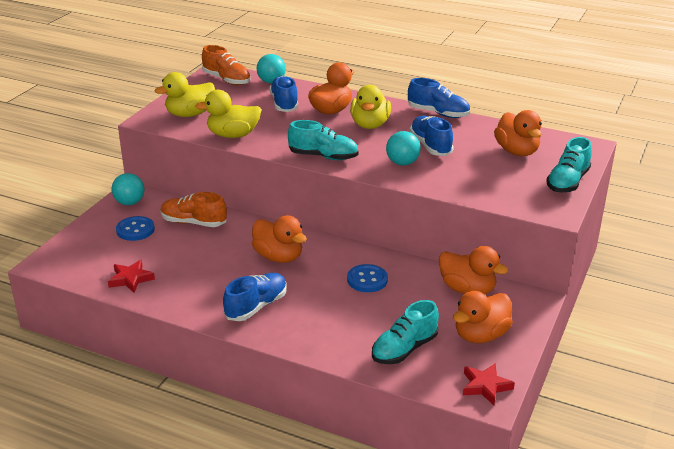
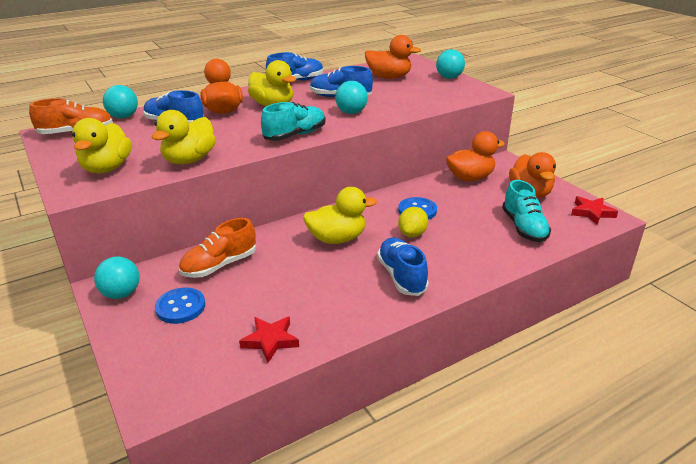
camera: 55 degrees left, 0 degrees up
(278, 257) = (337, 239): orange duck -> yellow duck
(325, 290) = (412, 234): none -> yellow lemon
(567, 182) = (449, 78): turquoise shoe -> turquoise ball

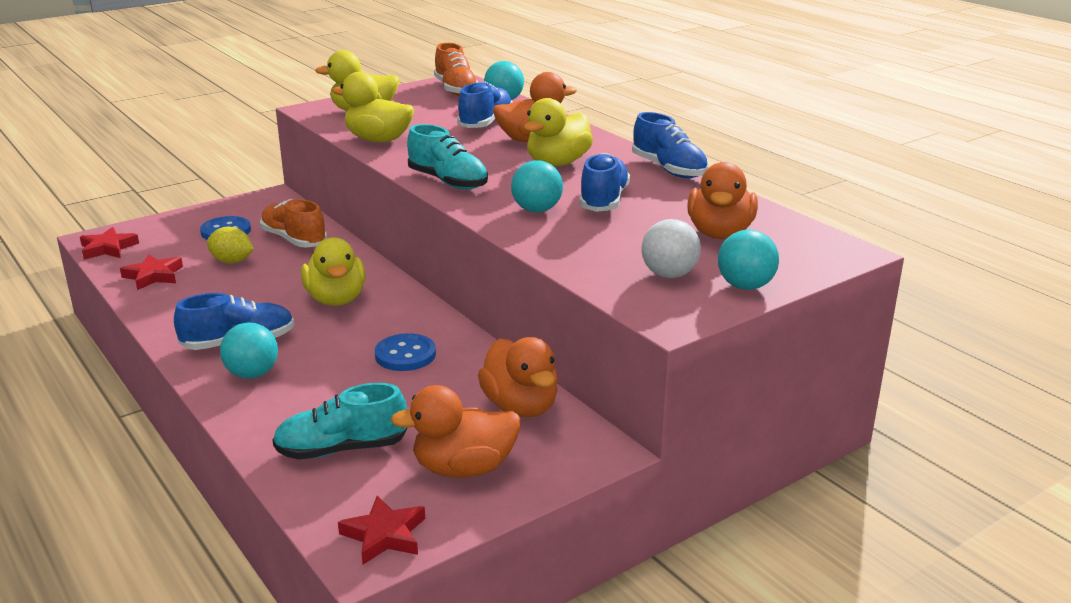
camera: 85 degrees right, 5 degrees down
(121, 294) = (257, 204): turquoise ball -> turquoise ball (252, 374)
(188, 388) = (108, 248): none -> red star
(412, 234) = (339, 350): yellow lemon -> yellow lemon (232, 261)
(438, 89) = (669, 275): none -> white ball

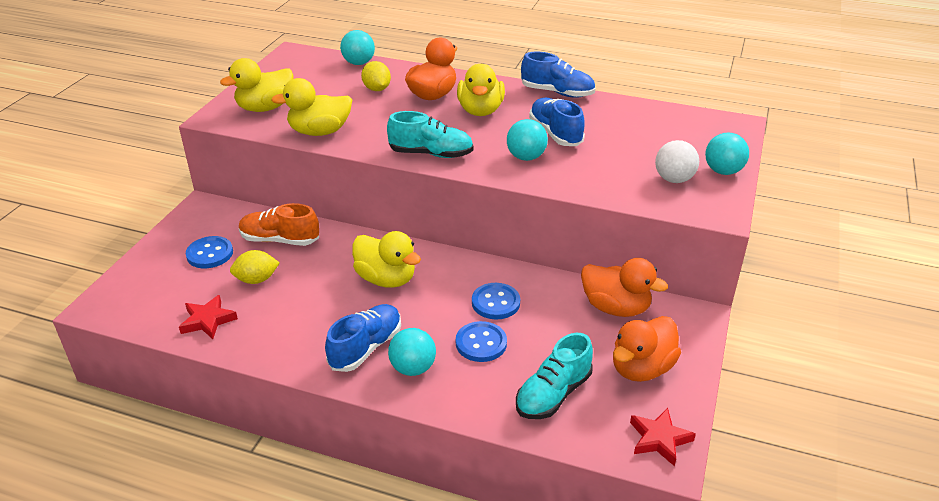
camera: 35 degrees left, 10 degrees up
(108, 248) = (124, 311): red star -> none
(340, 380) = (481, 343): none -> blue button
(456, 90) = (306, 63): orange shoe -> none
(486, 123) = (377, 89): blue shoe -> yellow lemon
(720, 233) = (656, 135): orange duck -> none

